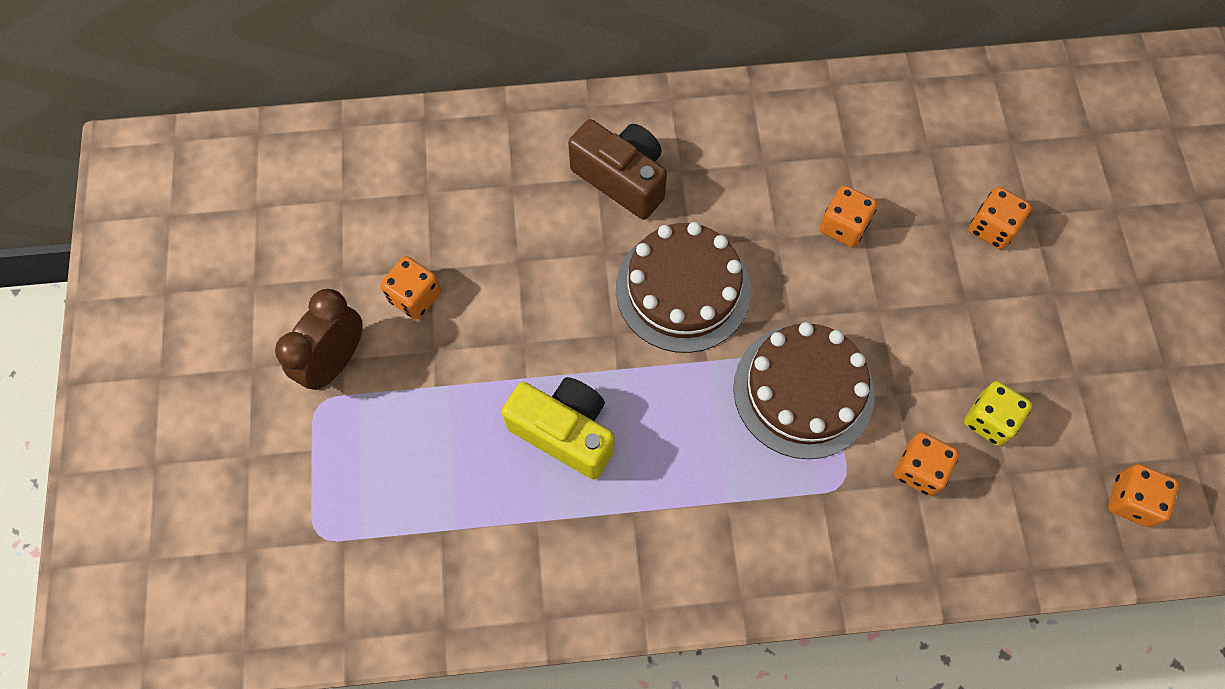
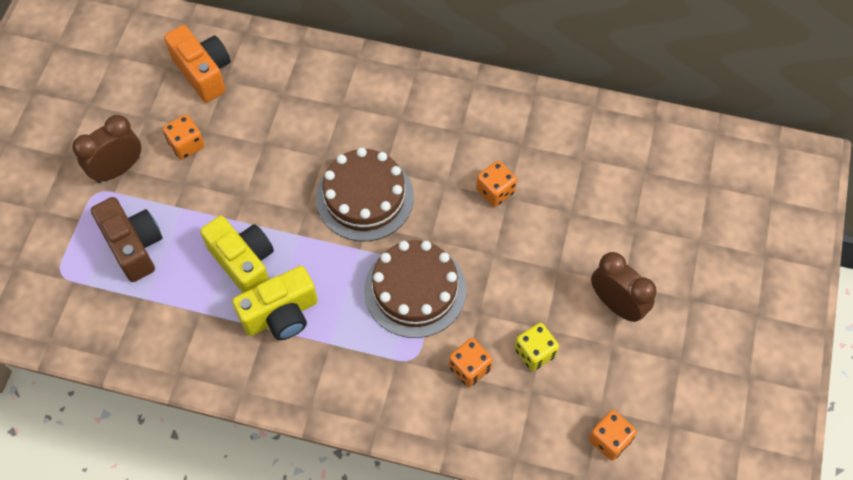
camera: 20 degrees right, 5 degrees down
(394, 190) = (204, 72): none -> orange camera
(622, 179) = (357, 112): brown camera -> brown camera (134, 246)
(646, 486) = (281, 315): none -> yellow camera
(992, 228) = (600, 226): orange dice -> none
(1057, 322) = (616, 304): none -> brown clock

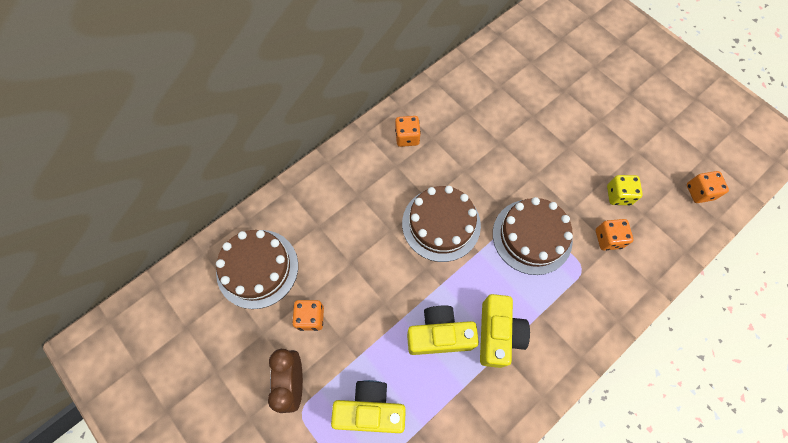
camera: 55 degrees left, 5 degrees up
(134, 246) = (370, 409): brown camera -> yellow camera
(204, 72) = (257, 268): orange camera -> brown cake
(495, 191) = (490, 146): orange dice -> orange dice (407, 137)
(616, 304) = (611, 132): brown clock -> none

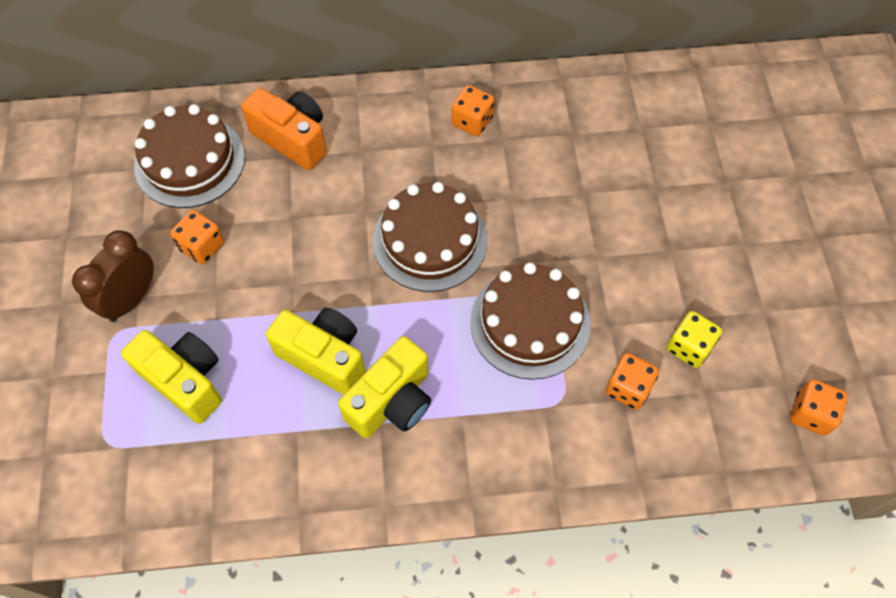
camera: 35 degrees right, 5 degrees down
(311, 213) = (293, 139): none -> orange camera

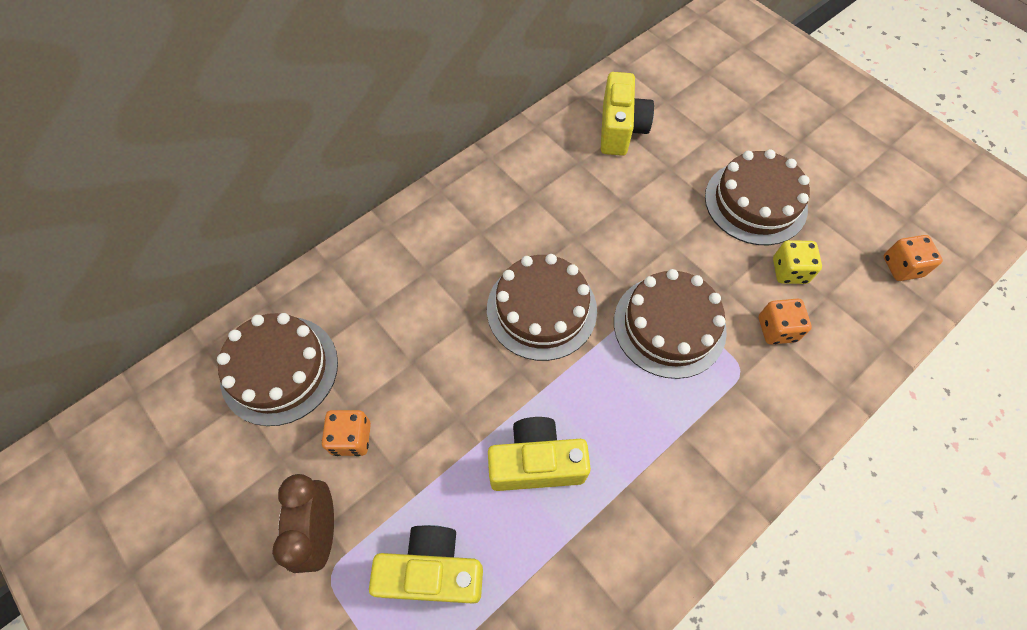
camera: 35 degrees left, 0 degrees up
(293, 139) = (359, 294): orange camera -> none
(392, 401) = (620, 461): yellow camera -> yellow camera (620, 129)
(472, 121) = (497, 195): orange dice -> none
(713, 267) = (755, 202): none -> brown cake

